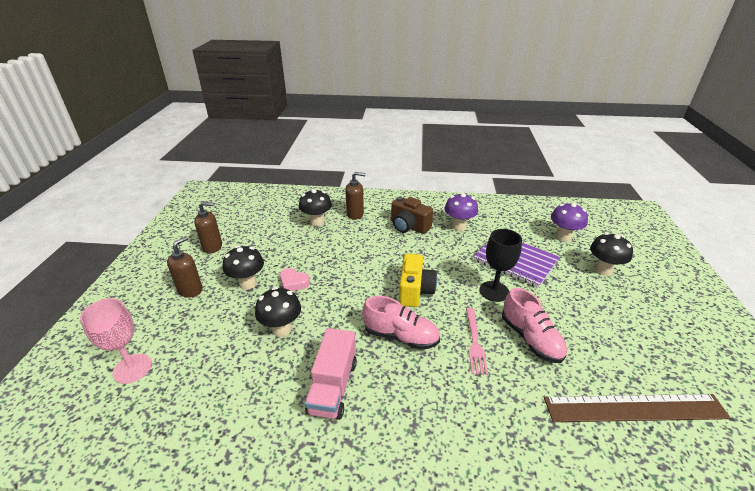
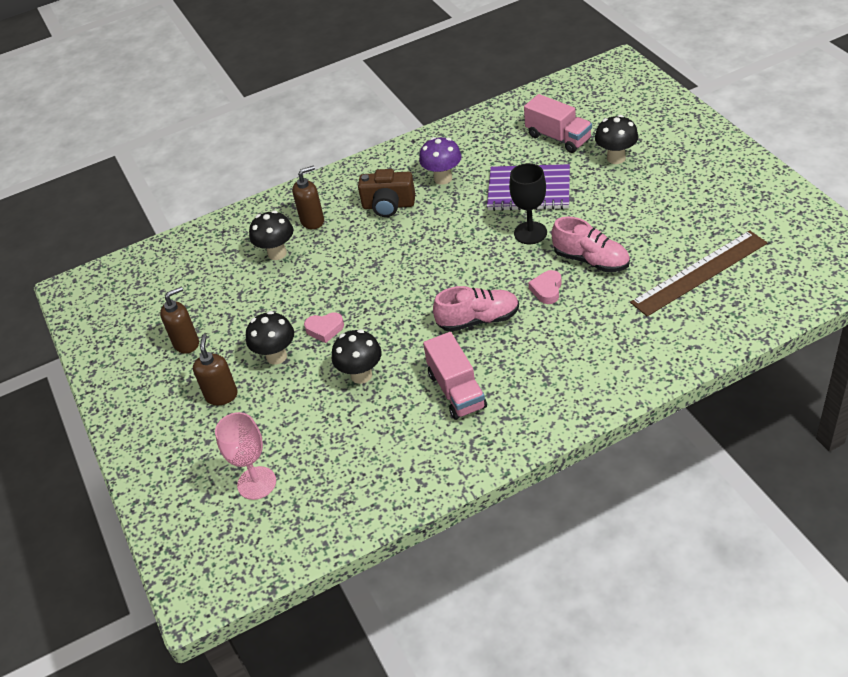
camera: 25 degrees left, 10 degrees up
(415, 291) = (455, 272): yellow camera -> none
(475, 343) = (547, 290): pink fork -> pink heart
(563, 237) = (558, 138): purple mushroom -> pink truck

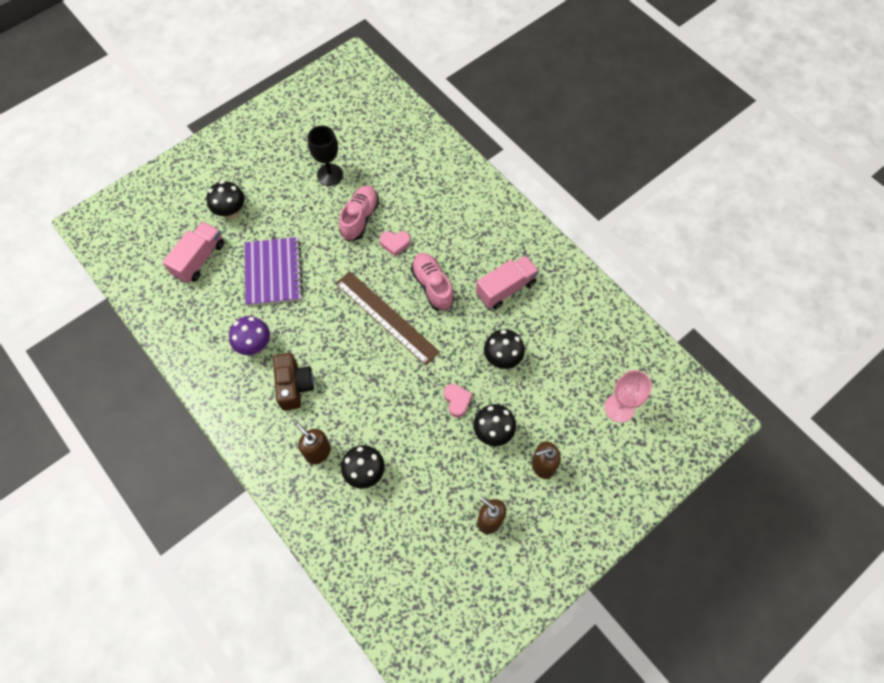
camera: 110 degrees left, 20 degrees up
(530, 233) = (329, 264): black goblet -> black goblet (330, 175)
(699, 272) = (369, 150): brown ruler -> brown ruler (386, 317)

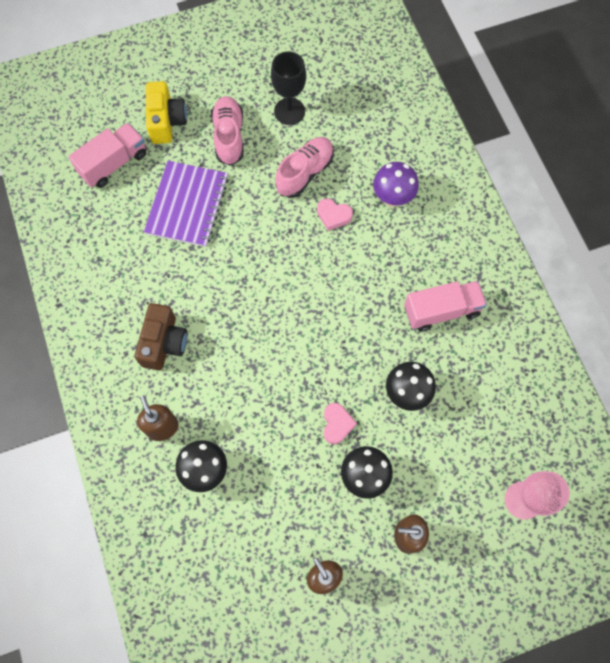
camera: 20 degrees right, 5 degrees up
(231, 213) = (166, 121): black mushroom -> yellow camera
(255, 346) = (138, 282): purple mushroom -> purple mushroom (392, 198)
(386, 317) = (293, 299): brown ruler -> none
(432, 286) = (358, 280): pink shoe -> pink shoe (229, 137)

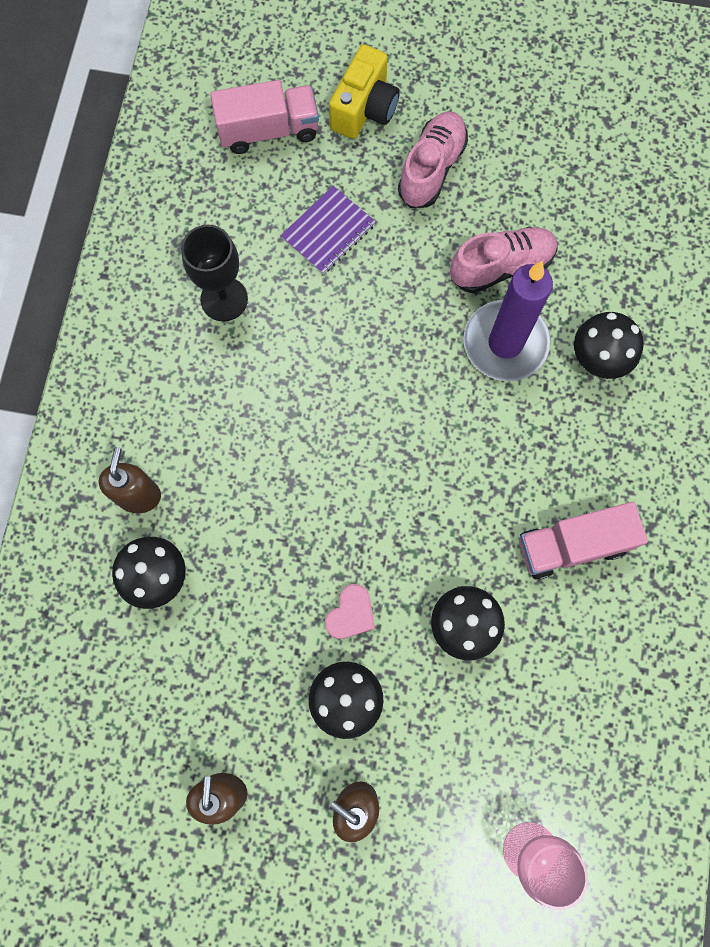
camera: 30 degrees right, 5 degrees up
(164, 343) = (200, 392): brown camera -> none
(187, 205) = (328, 232): purple notebook -> purple notebook, size x0.65
(289, 111) = (529, 175): black goblet -> black goblet (224, 299)
(333, 216) = (505, 343): pink heart -> purple candle
(392, 198) = (596, 361): purple mushroom -> black mushroom
(441, 311) = (572, 545): pink truck -> pink truck turned 150 degrees clockwise

